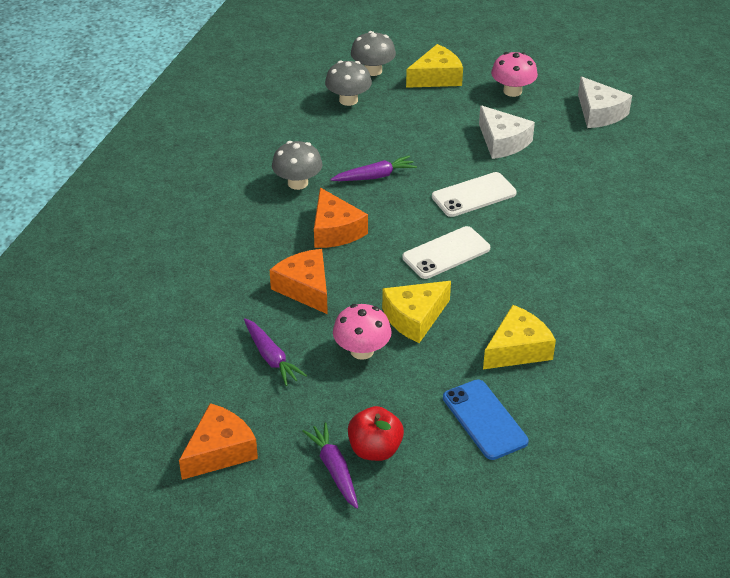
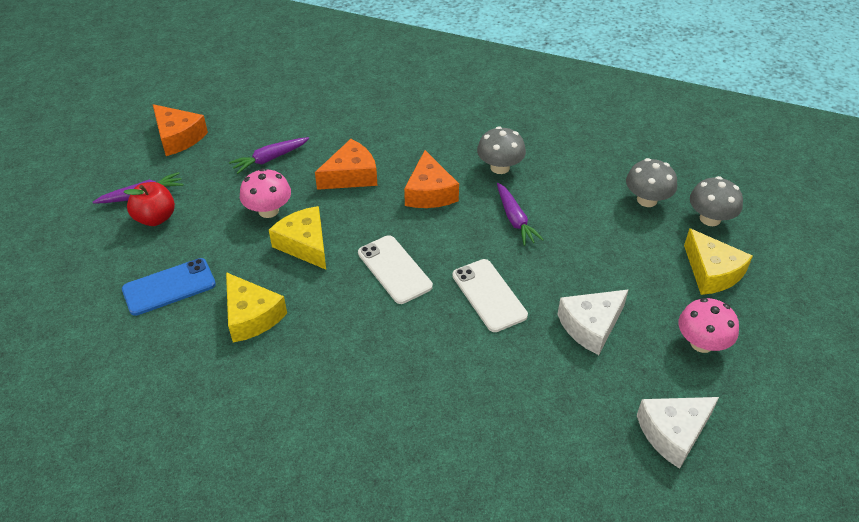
camera: 90 degrees right, 5 degrees up
(335, 230) = (429, 192): orange cheese -> orange cheese turned 75 degrees counterclockwise

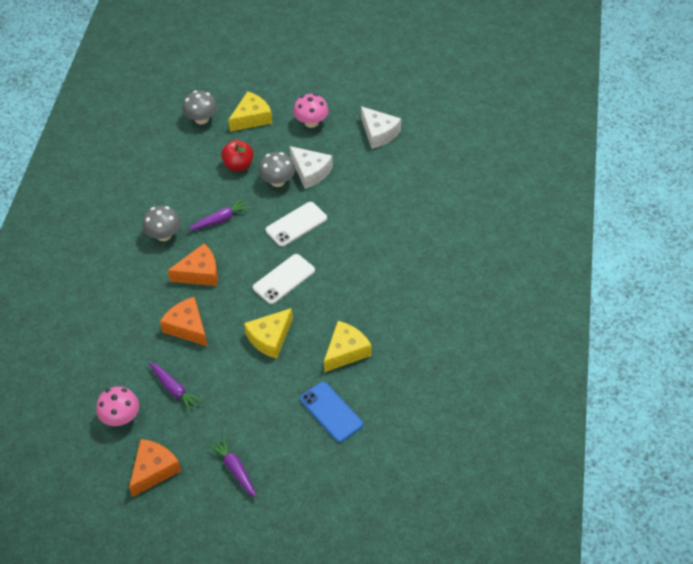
camera: 100 degrees left, 5 degrees up
(155, 218) = (260, 449): red apple -> red apple (238, 165)
(268, 210) = (237, 372): pink mushroom -> pink mushroom (121, 417)
(647, 200) = (187, 151): grey mushroom -> grey mushroom (277, 181)

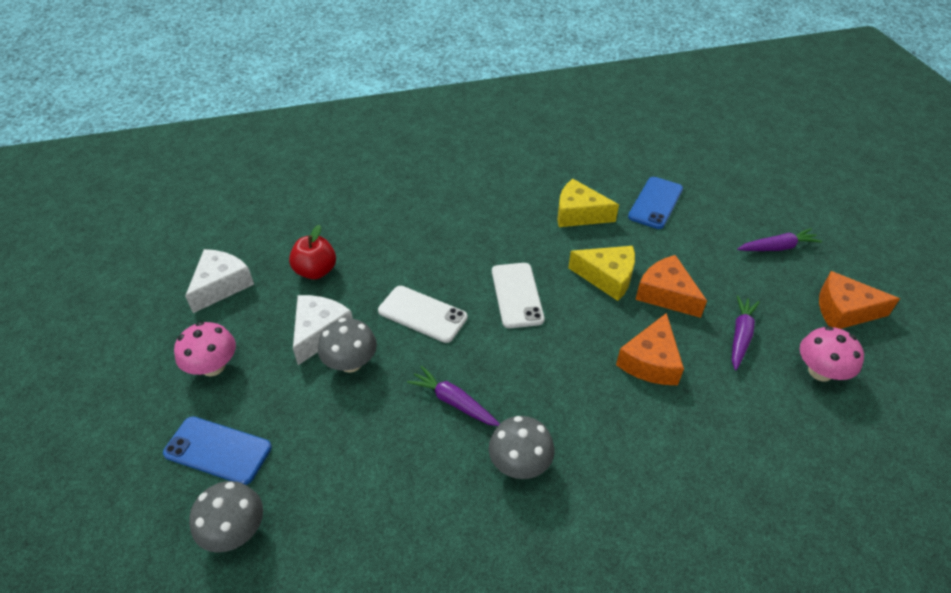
camera: 115 degrees left, 5 degrees down
(199, 273) = (560, 385): orange cheese -> orange cheese (666, 294)
(235, 469) = (777, 247): purple carrot -> purple carrot turned 135 degrees counterclockwise
(238, 165) = (334, 425): red apple -> red apple (316, 271)
(252, 118) = (218, 450): yellow cheese -> blue phone
(284, 279) = (517, 295): white phone -> white phone turned 60 degrees clockwise

